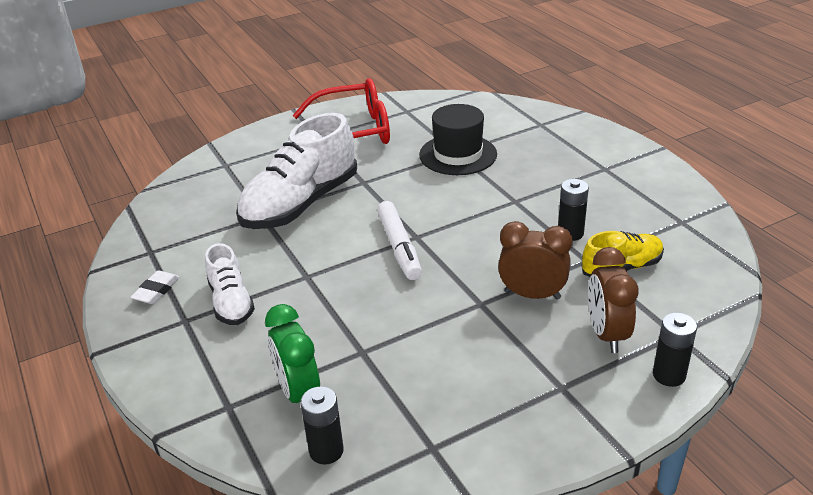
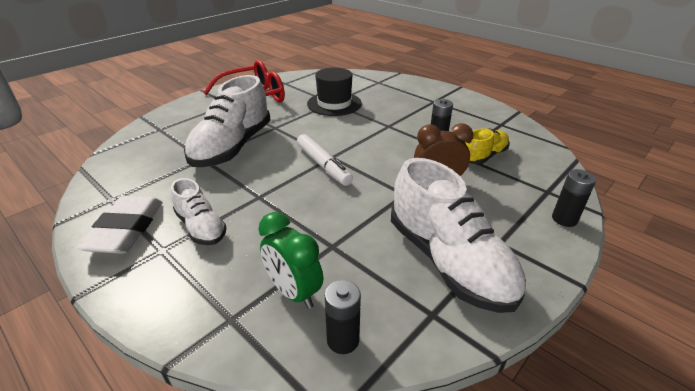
camera: 20 degrees left, 0 degrees up
(156, 290) = (126, 229): white eraser -> white eraser, size x1.95
(484, 396) = (448, 261): none -> white shoe
(606, 334) = (504, 199): brown clock -> none

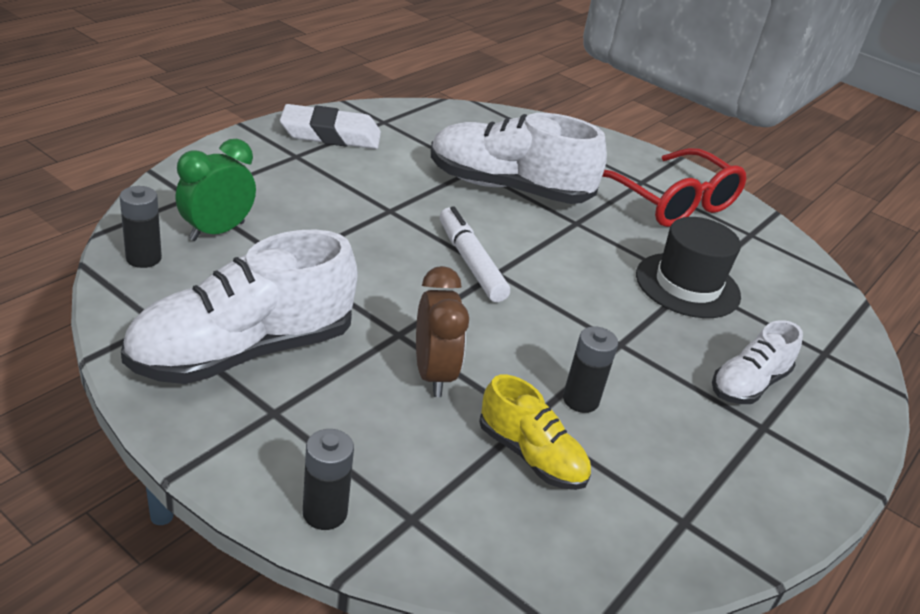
camera: 80 degrees right, 0 degrees up
(201, 227) = (330, 174): white shoe -> white shoe (748, 384)
(323, 165) = (471, 262): white marker -> white marker turned 105 degrees clockwise

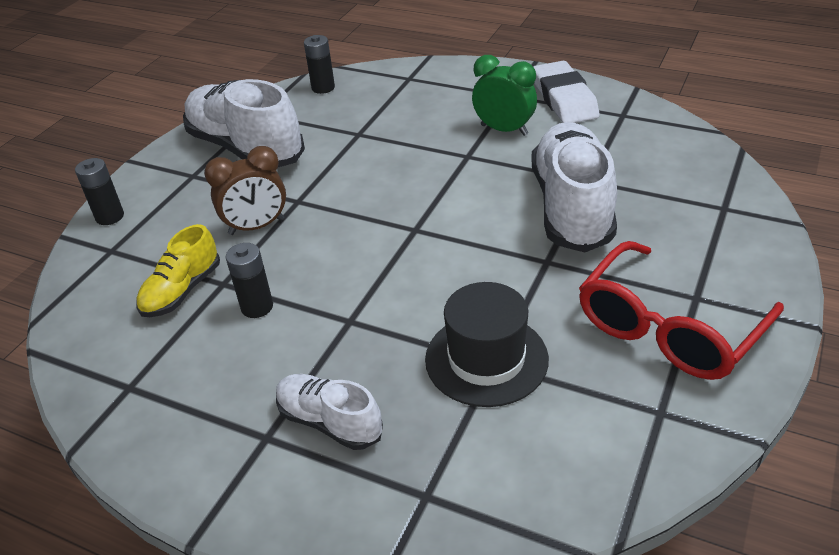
camera: 85 degrees right, 5 degrees up
(217, 231) = (373, 100): green clock -> green clock (504, 130)
(471, 262) = (419, 212): white marker -> none

